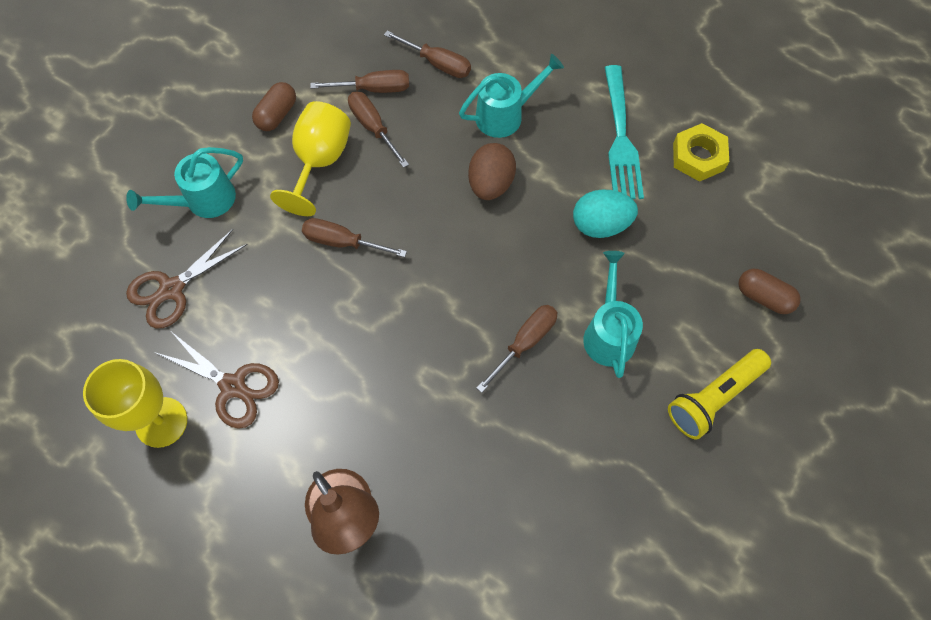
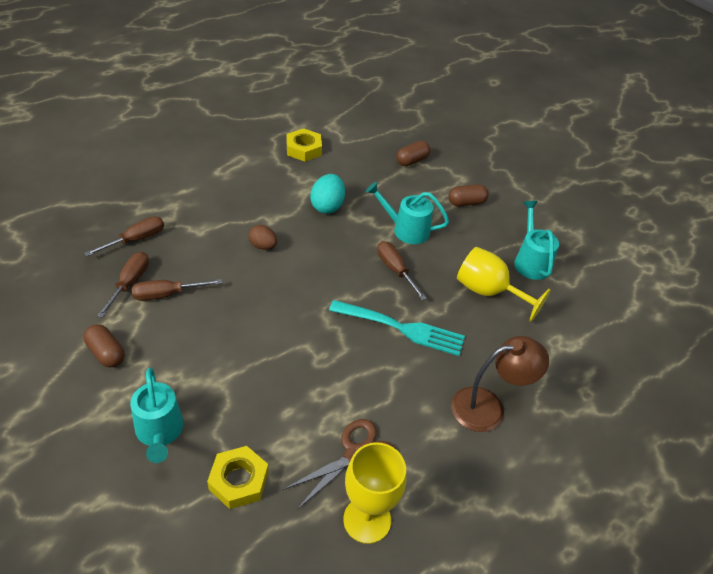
camera: 75 degrees left, 20 degrees down
(172, 289) = (239, 481): brown scissors -> yellow nut
(320, 162) = (176, 337): yellow goblet -> yellow goblet (489, 292)
(343, 242) = (261, 344): brown screwdriver -> none
(490, 184) = (263, 246): brown egg -> brown egg, size x0.66
(506, 115) = (210, 219): turquoise watering can -> turquoise watering can (530, 261)
(621, 138) = (268, 174): turquoise fork -> turquoise fork (402, 328)
(713, 398) = (466, 203): yellow flashlight -> brown capsule

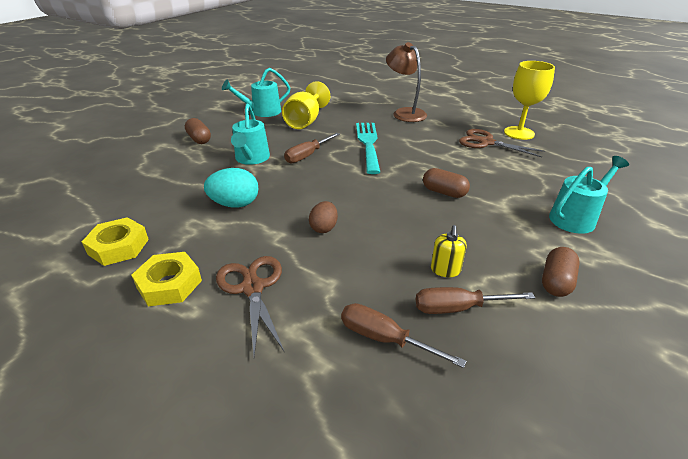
camera: 105 degrees left, 10 degrees down
(167, 294) = (445, 270): brown screwdriver -> yellow soap dispenser
(221, 197) = (252, 287): none -> brown scissors
(239, 481) = (558, 175): yellow nut -> yellow nut (169, 284)
(412, 161) = (135, 172): brown capsule -> brown capsule (444, 192)

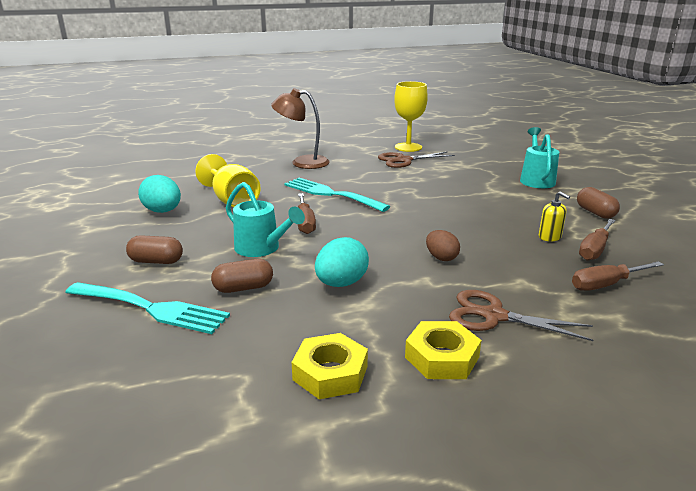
camera: 50 degrees left, 10 degrees down
(147, 162) = (151, 308): none -> turquoise fork
(262, 112) = (163, 211): turquoise watering can -> turquoise egg
(444, 192) = (452, 199): brown capsule -> brown capsule (243, 288)

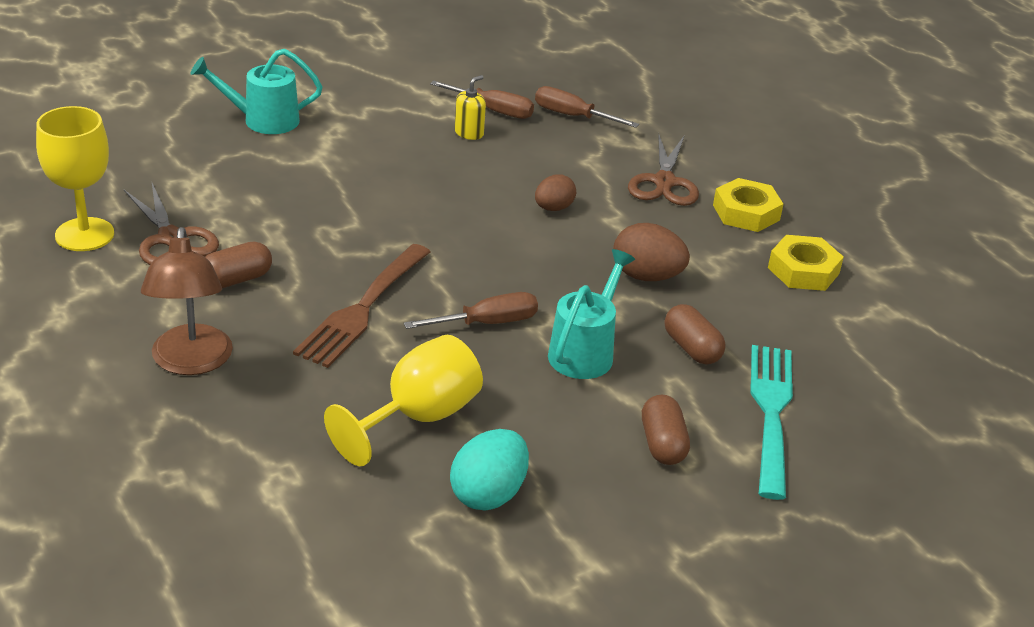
camera: 105 degrees left, 10 degrees up
(331, 194) = (362, 309): turquoise fork -> brown fork
(341, 283) = (646, 276): turquoise egg -> brown egg
(595, 213) = (384, 94): brown capsule -> brown capsule (236, 279)
(606, 284) = (573, 116): brown screwdriver -> brown screwdriver turned 150 degrees clockwise

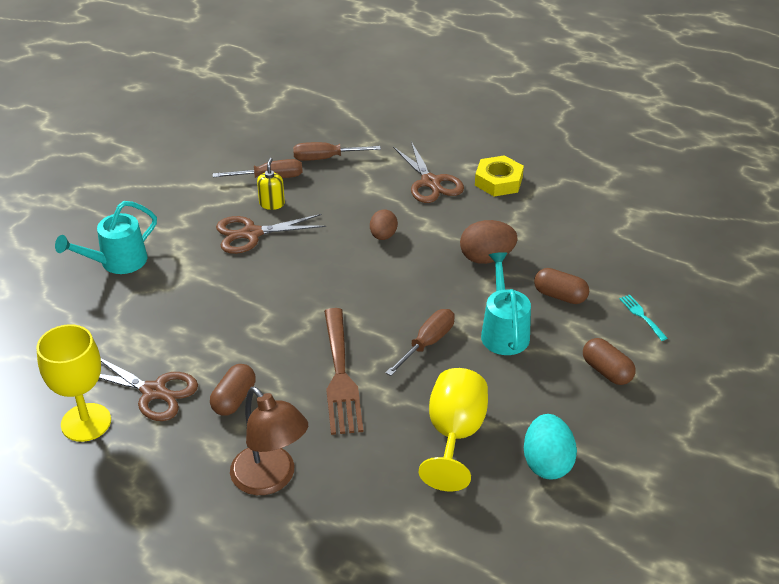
camera: 30 degrees left, 5 degrees up
(418, 150) = (251, 234): none -> brown scissors
(771, 412) = (641, 316): turquoise fork -> turquoise fork, size x0.43
(803, 270) = (568, 207): yellow nut -> none

